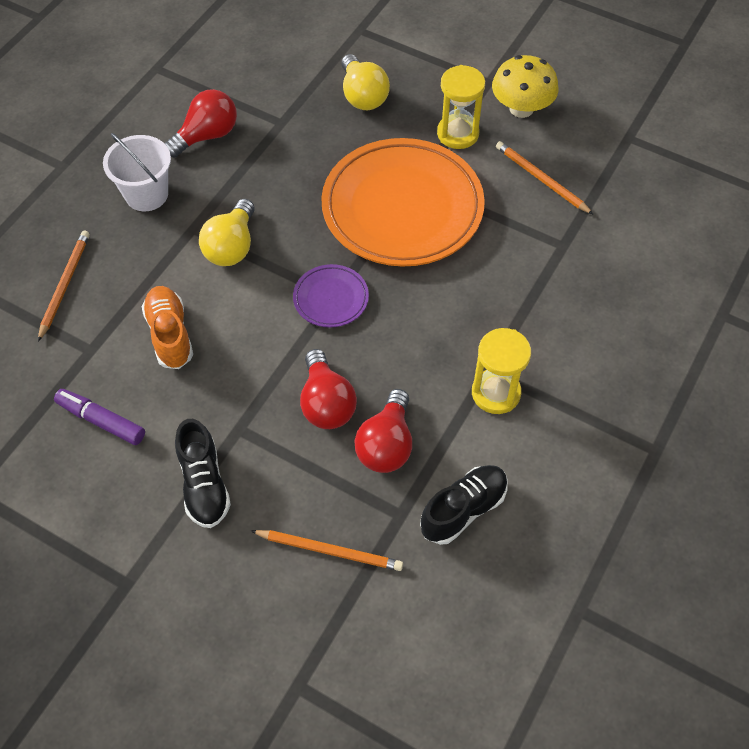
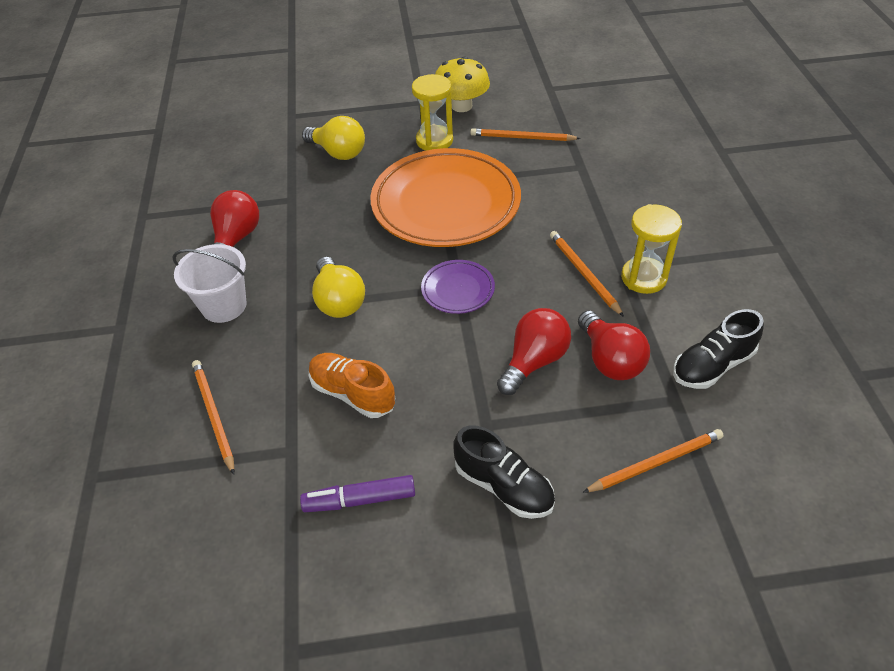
camera: 35 degrees left, 10 degrees down
(326, 403) = (534, 361): red light bulb -> red light bulb turned 90 degrees counterclockwise
(448, 354) = (583, 274): none -> orange pencil
(463, 510) = (712, 366): black shoe -> black shoe turned 135 degrees counterclockwise

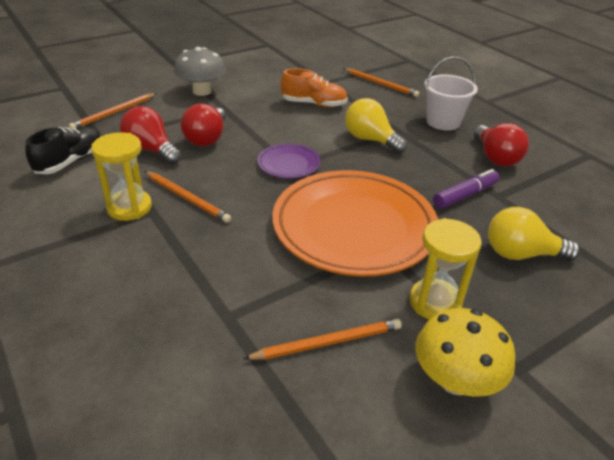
camera: 150 degrees right, 10 degrees down
(360, 499) = (274, 76): purple marker -> purple marker (465, 195)
(503, 486) = (202, 91): black shoe -> grey mushroom

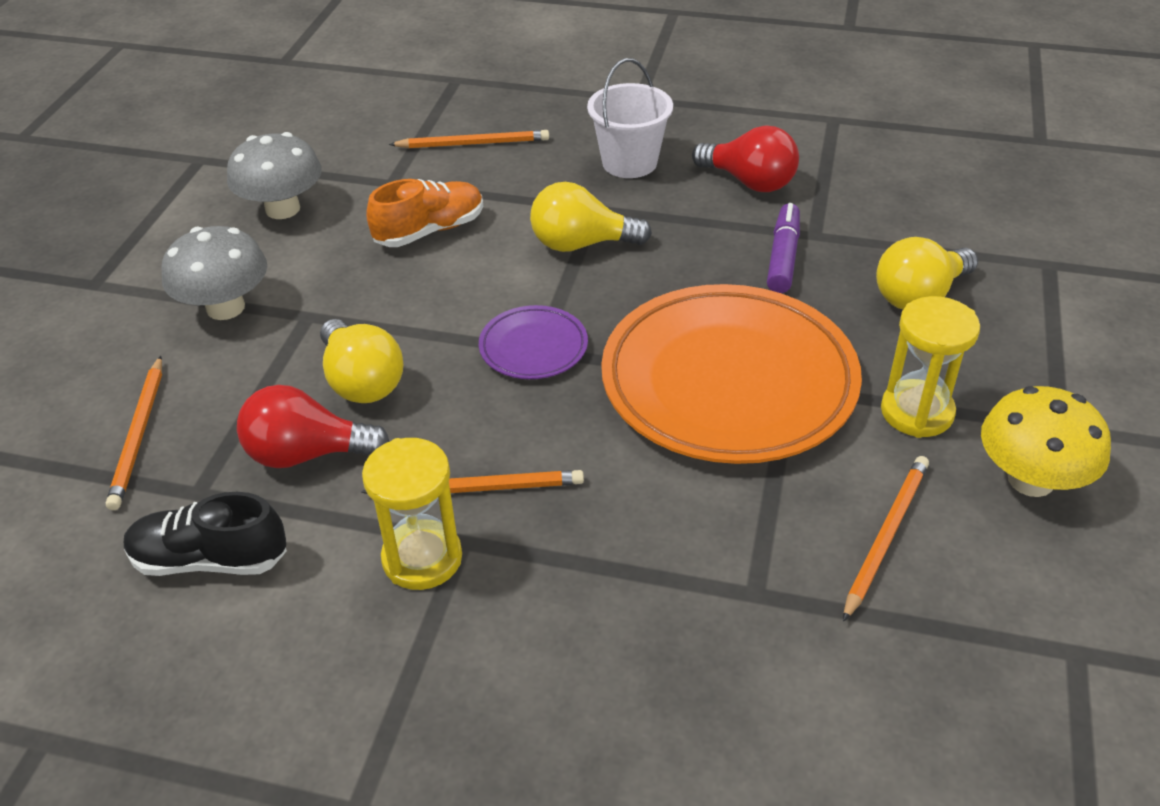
camera: 40 degrees left, 5 degrees up
(70, 162) = (210, 559): black shoe -> black shoe turned 75 degrees counterclockwise
(207, 138) = (362, 381): red light bulb -> yellow light bulb
(271, 71) = (283, 209): none -> grey mushroom

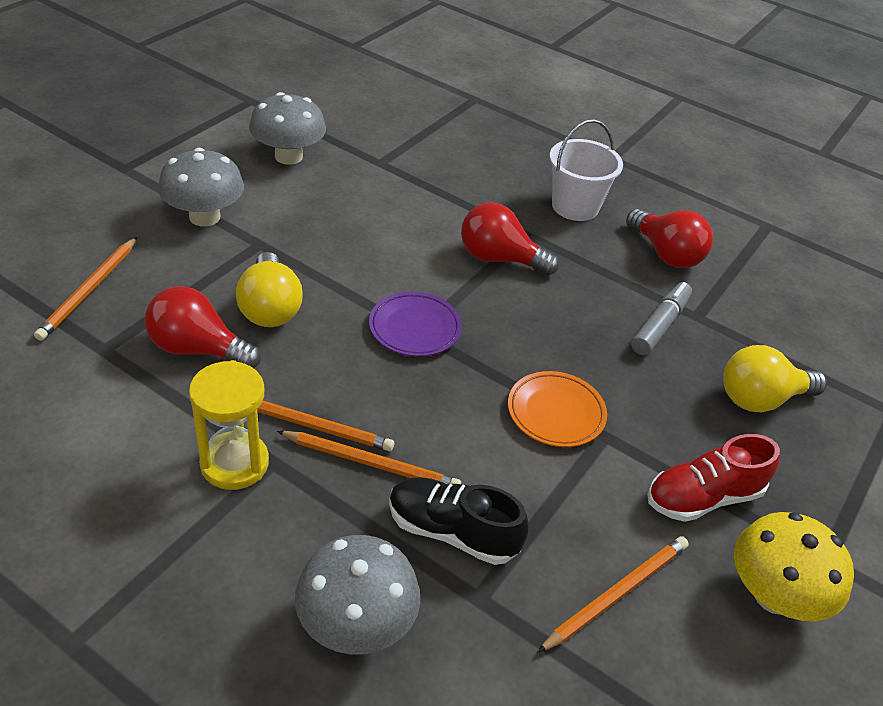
camera: 15 degrees right, 0 degrees up
(210, 559) = (83, 403): black shoe -> black shoe (452, 532)
(430, 231) = (388, 209): orange shoe -> none
(473, 143) = (460, 152): orange pencil -> orange pencil (371, 463)
(581, 244) = (499, 259): yellow light bulb -> red light bulb
(647, 668) = (356, 624): none -> grey mushroom
(728, 382) = (556, 413): orange plate -> orange plate, size x0.44
(783, 257) = (660, 325): purple marker -> grey marker
(917, 412) = (703, 497): yellow hourglass -> red shoe

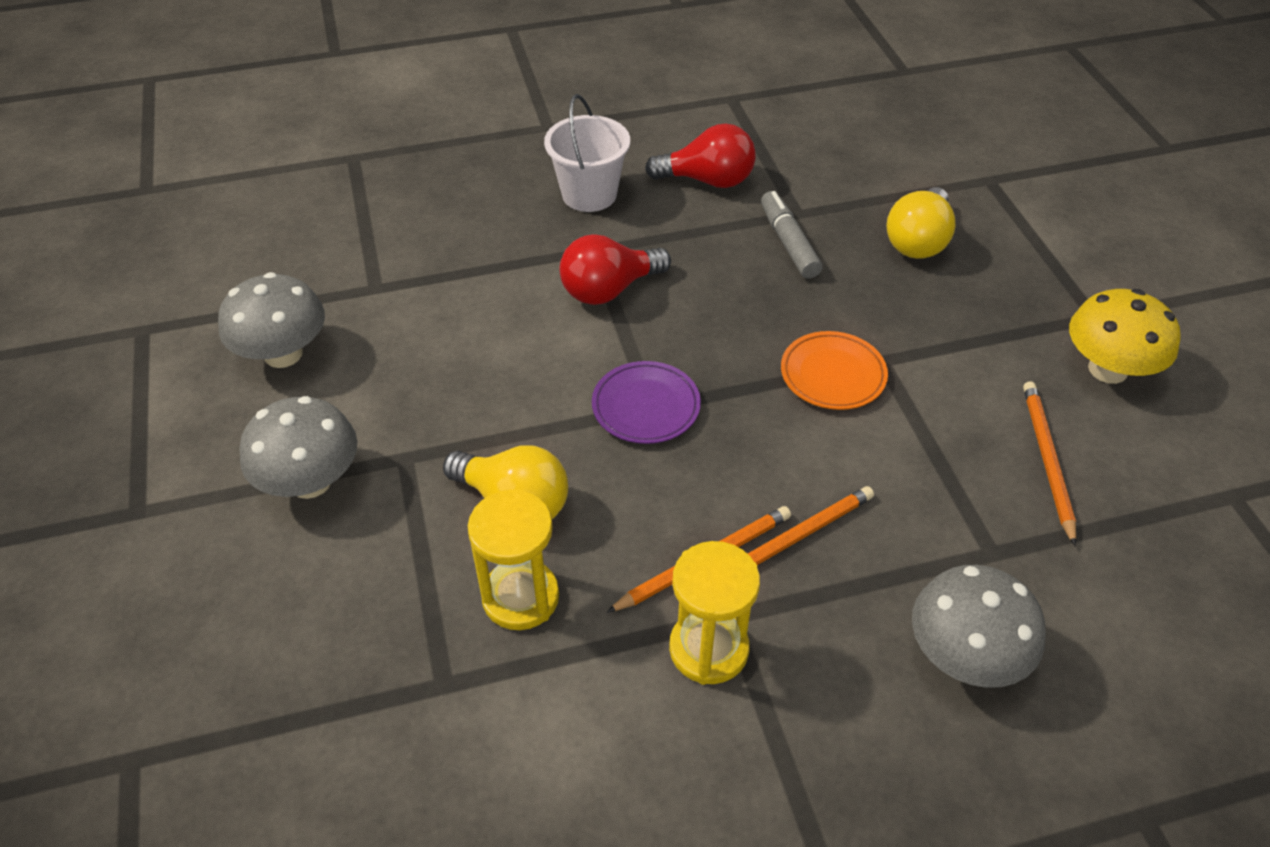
camera: 45 degrees left, 5 degrees up
(89, 290) = (331, 653): orange pencil -> none
(198, 349) = (520, 597): red light bulb -> yellow hourglass
(452, 532) = (912, 528): black shoe -> none
(703, 497) = (990, 344): red shoe -> none

